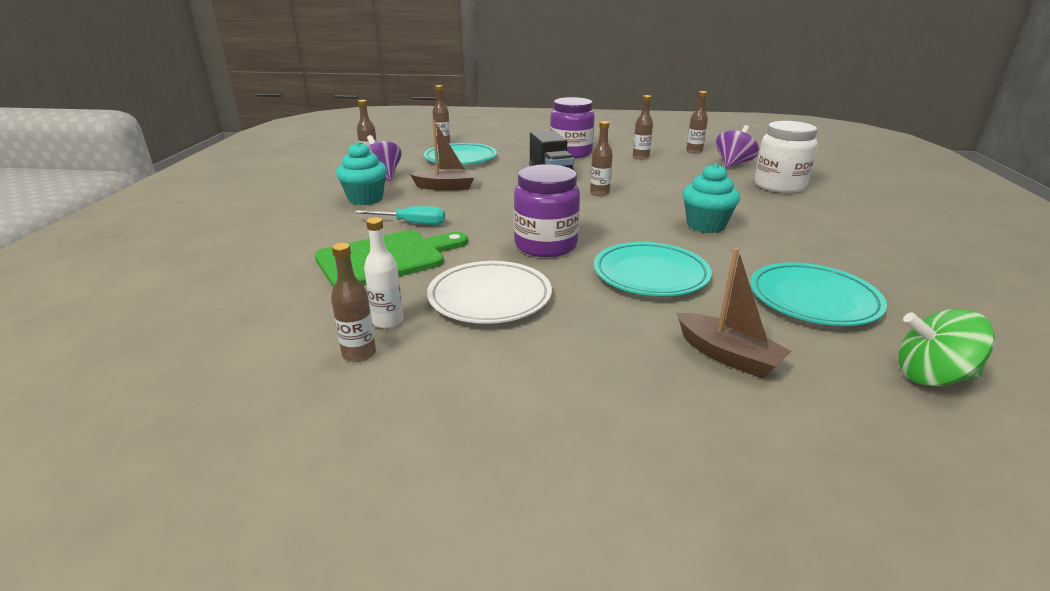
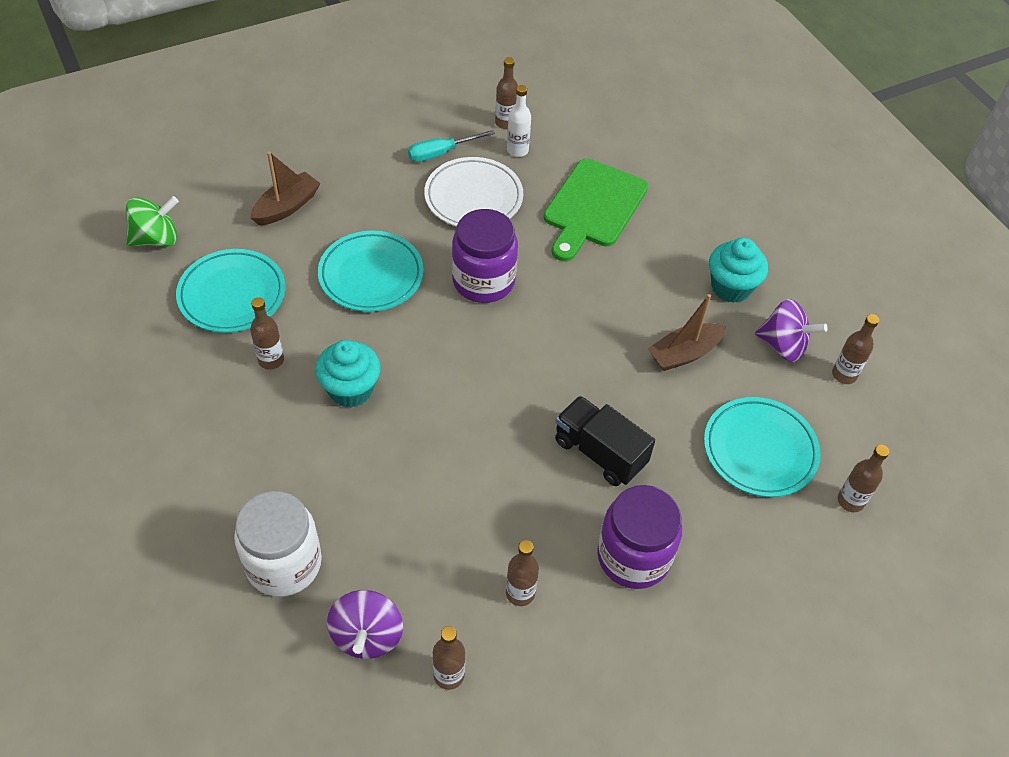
camera: 145 degrees right, 25 degrees up
(411, 223) = (633, 264): turquoise screwdriver -> turquoise screwdriver (441, 153)
(599, 193) = (503, 421): brown bottle -> brown bottle (271, 360)
(728, 356) = (287, 207): brown boat -> brown boat turned 120 degrees clockwise

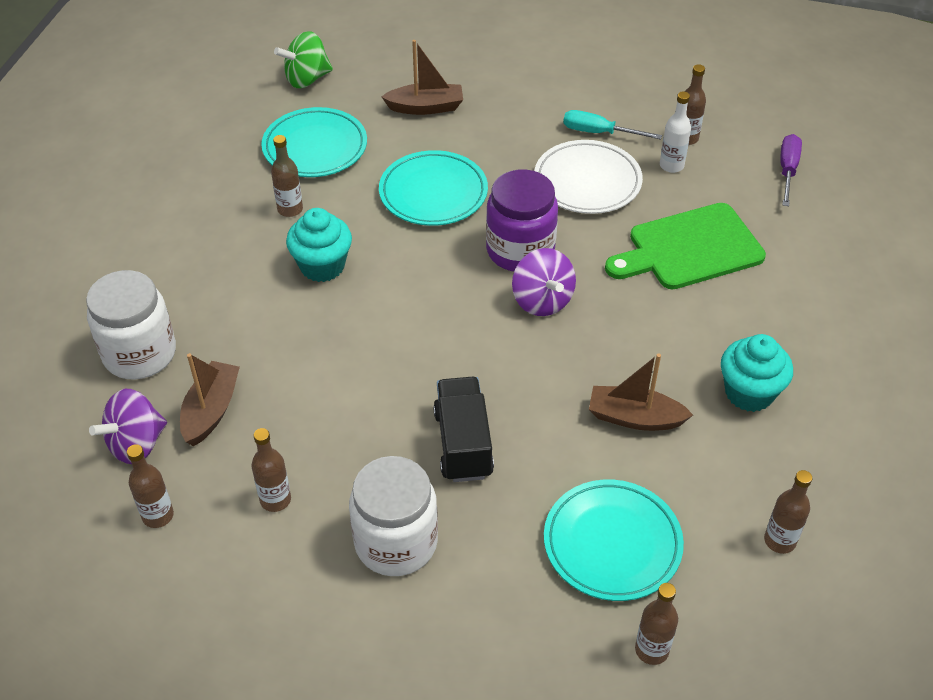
camera: 45 degrees right, 5 degrees down
(156, 239) = (307, 79): green spinning top -> green spinning top turned 135 degrees clockwise
(395, 564) = (211, 410): none -> brown boat
(594, 110) = (787, 170): none -> purple screwdriver
(633, 556) = (396, 542): purple jar -> white jar
(783, 345) = (744, 474): purple spinning top -> purple spinning top (542, 301)

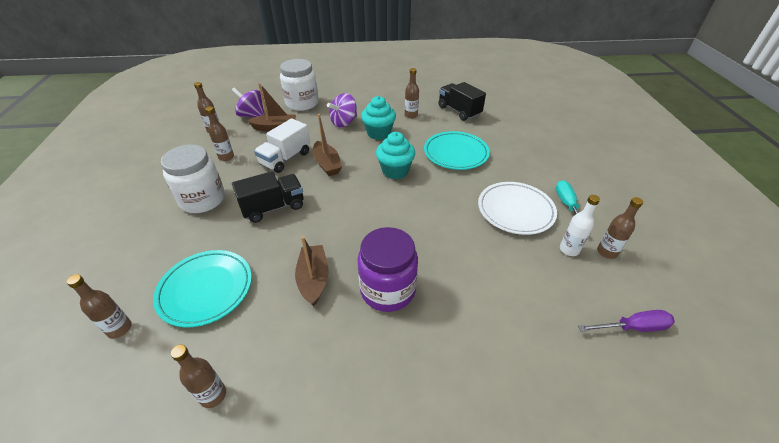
camera: 70 degrees right, 5 degrees down
(307, 79) = (505, 97): green spinning top -> none
(315, 147) = (459, 111): turquoise plate -> black truck
(331, 409) = (286, 159): none -> white truck
(426, 107) = (521, 135): brown boat -> brown boat (327, 164)
(520, 250) = (432, 195): purple jar -> purple jar (387, 290)
(542, 301) = (396, 214): purple spinning top -> purple spinning top (344, 122)
(690, 249) = (490, 278): green cutting board -> none
(749, 393) = (359, 345): turquoise cupcake -> turquoise cupcake (395, 171)

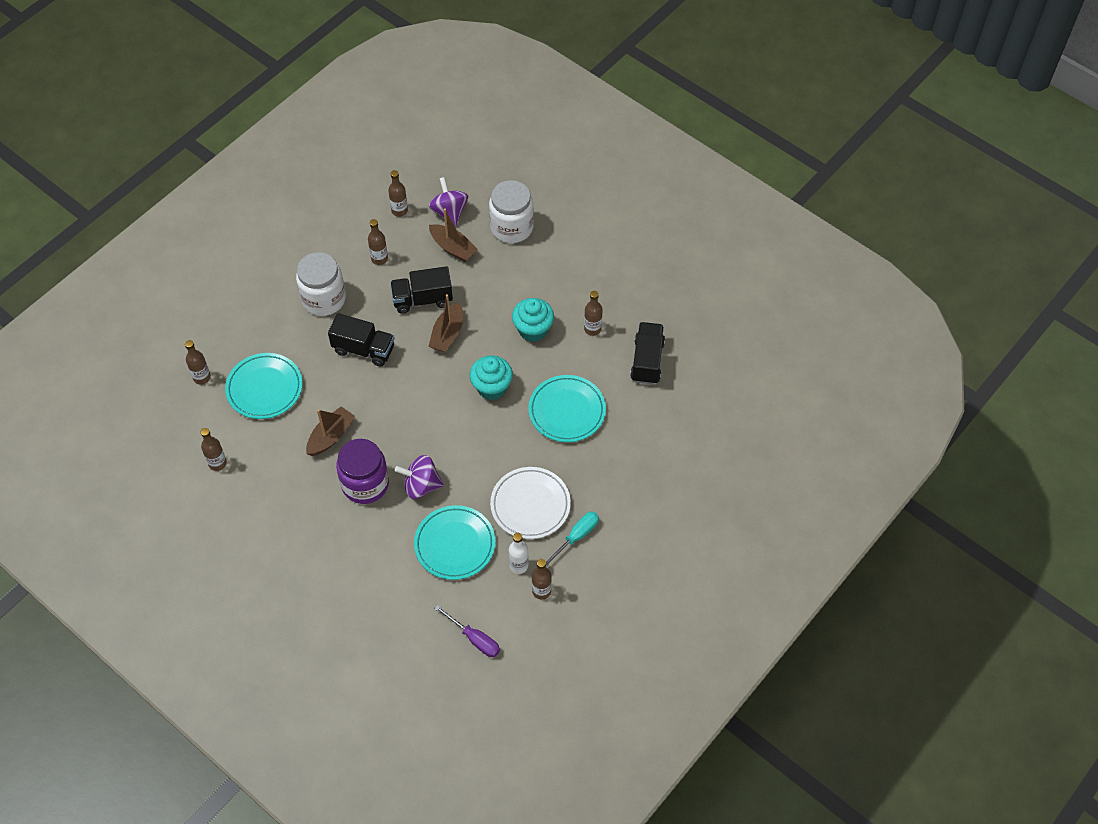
camera: 45 degrees right, 15 degrees up
(286, 159) = (422, 299): white truck -> black truck
(344, 122) = (519, 289): purple spinning top -> purple spinning top (421, 485)
(512, 273) = (455, 544): none -> turquoise plate

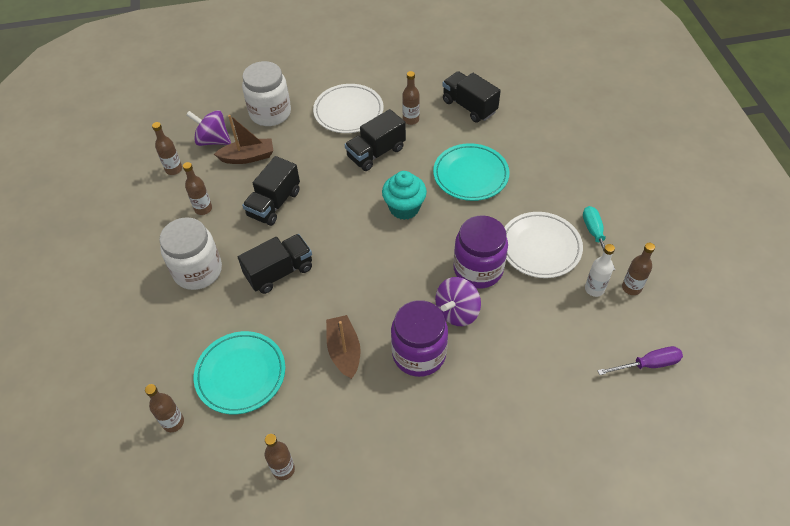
camera: 50 degrees left, 5 degrees down
(447, 334) = (324, 207): brown boat -> none
(455, 544) = (538, 322): turquoise plate -> none
(472, 475) = (478, 269): none -> purple jar
(533, 330) = (376, 153): turquoise cupcake -> black truck
(562, 279) = (348, 111): none -> white plate

